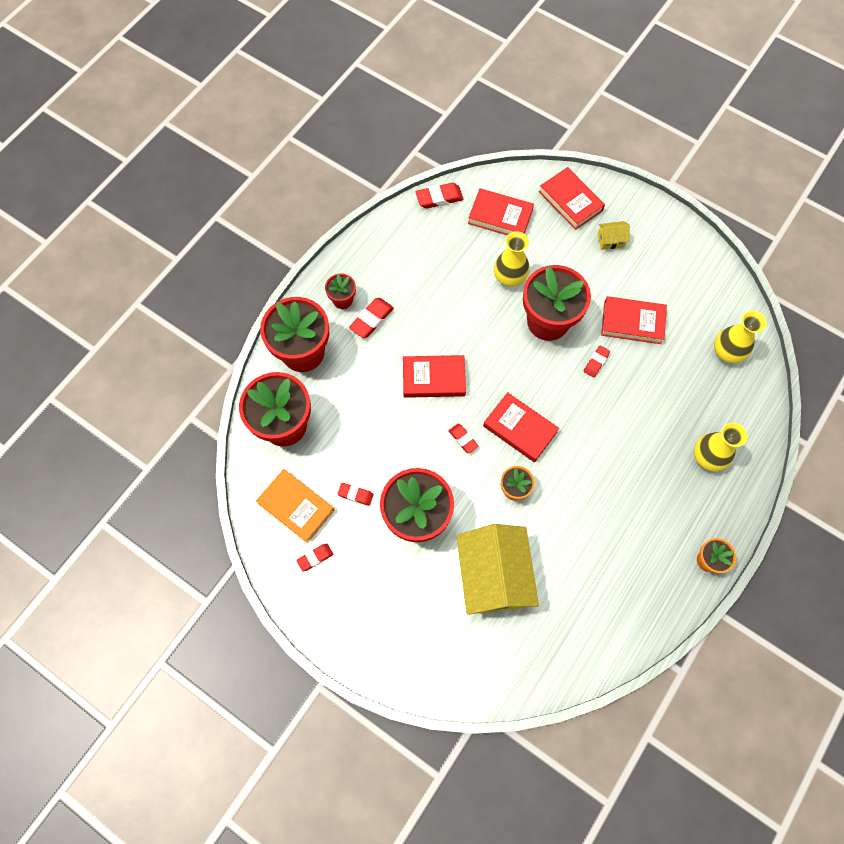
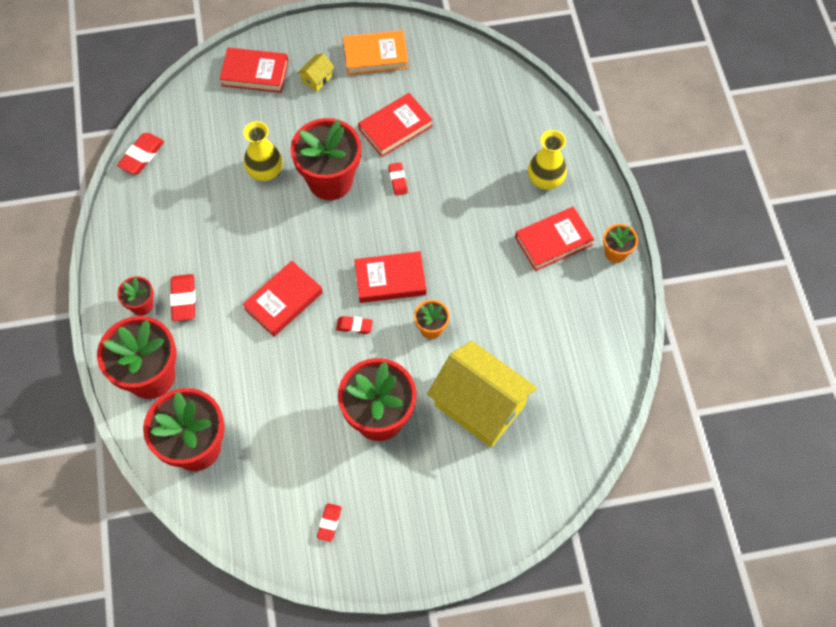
camera: 45 degrees left, 5 degrees down
(296, 507) = (273, 500): orange book -> orange book (375, 56)
(355, 495) = (312, 445): red eraser -> none
(500, 216) = (209, 130): red book -> red book (553, 241)
(727, 352) = (485, 92): yellow vase -> none

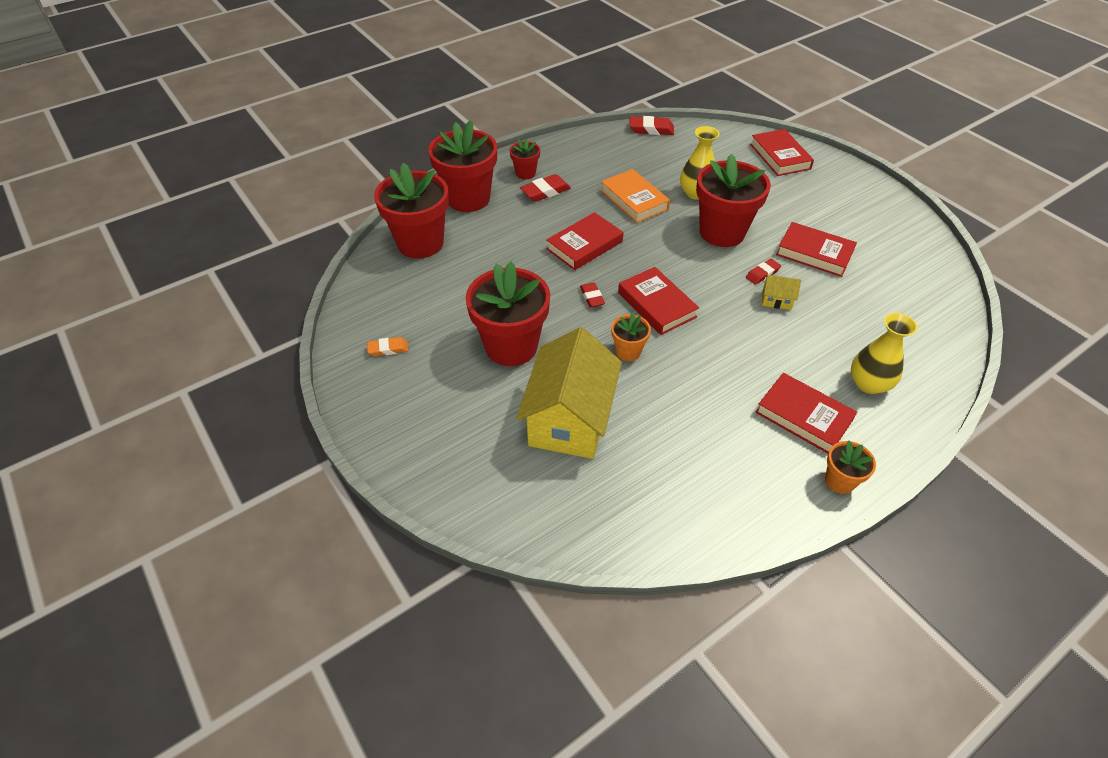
camera: 65 degrees right, 15 degrees down
(283, 301) = (584, 245): red book -> red book turned 60 degrees counterclockwise
(317, 79) = (812, 190): yellow house -> yellow house (776, 300)
(329, 523) = (388, 349): red eraser -> orange eraser
(375, 56) = (873, 216): orange book -> orange book (634, 200)

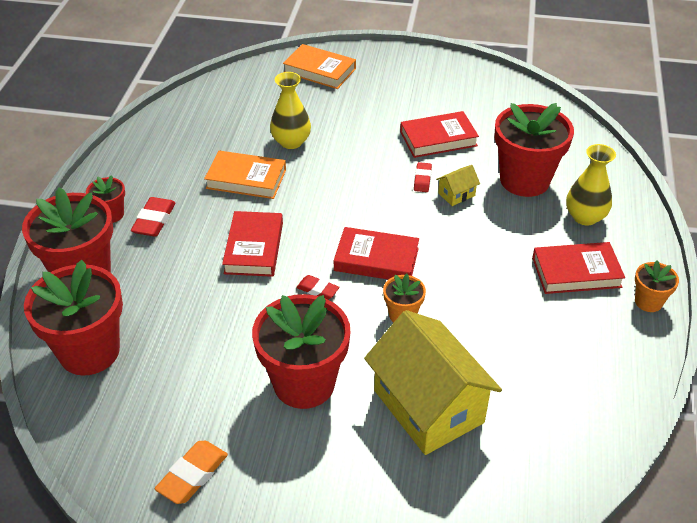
camera: 45 degrees left, 5 degrees down
(388, 349) = (192, 475): orange eraser -> orange eraser, size x1.55
(651, 129) = (181, 104): red eraser -> none
(722, 232) = (352, 164): red flower pot -> red flower pot (524, 180)
(780, 156) = (319, 71): red book -> orange book

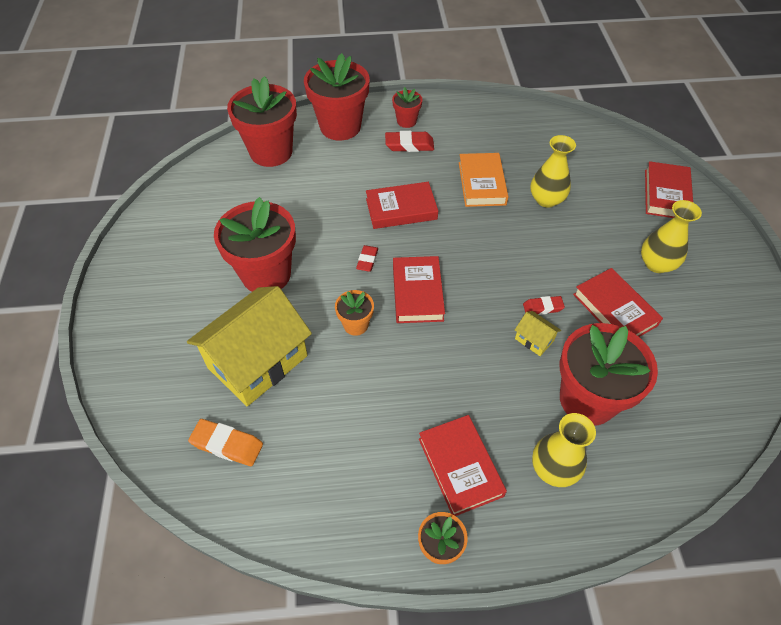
camera: 75 degrees right, 10 degrees up
(192, 475) = (175, 233): orange eraser -> orange eraser (227, 444)
(319, 71) = (666, 194): orange book -> red book
(397, 101) = (656, 264): none -> yellow vase

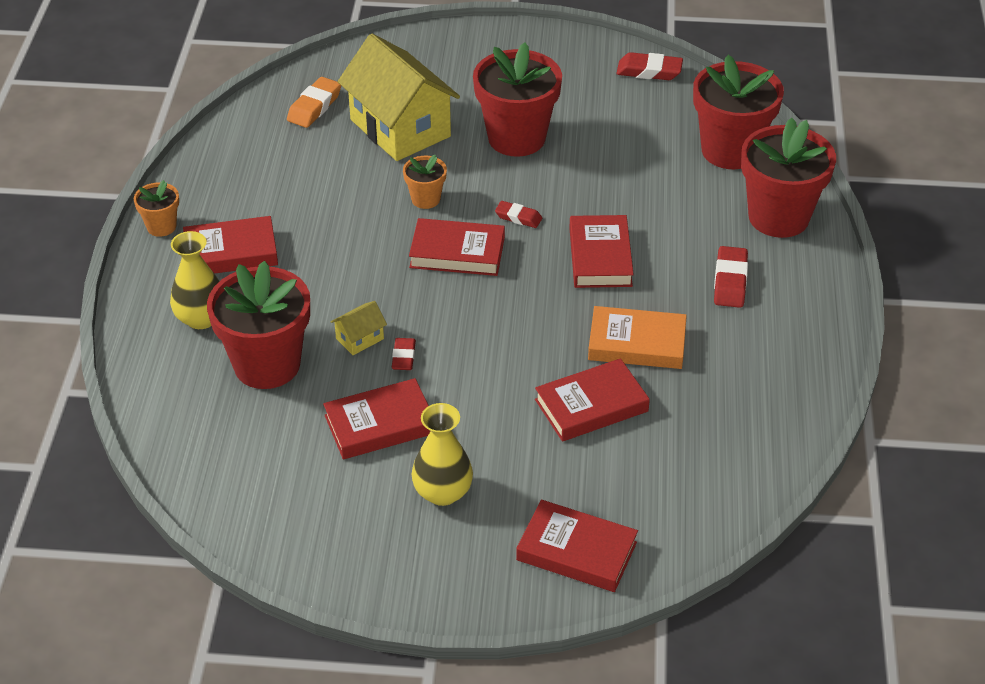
camera: 100 degrees right, 10 degrees down
(172, 201) = (649, 71): none -> red eraser
(406, 121) = (786, 286): red flower pot -> none
(546, 199) = (591, 405): yellow vase -> red book

